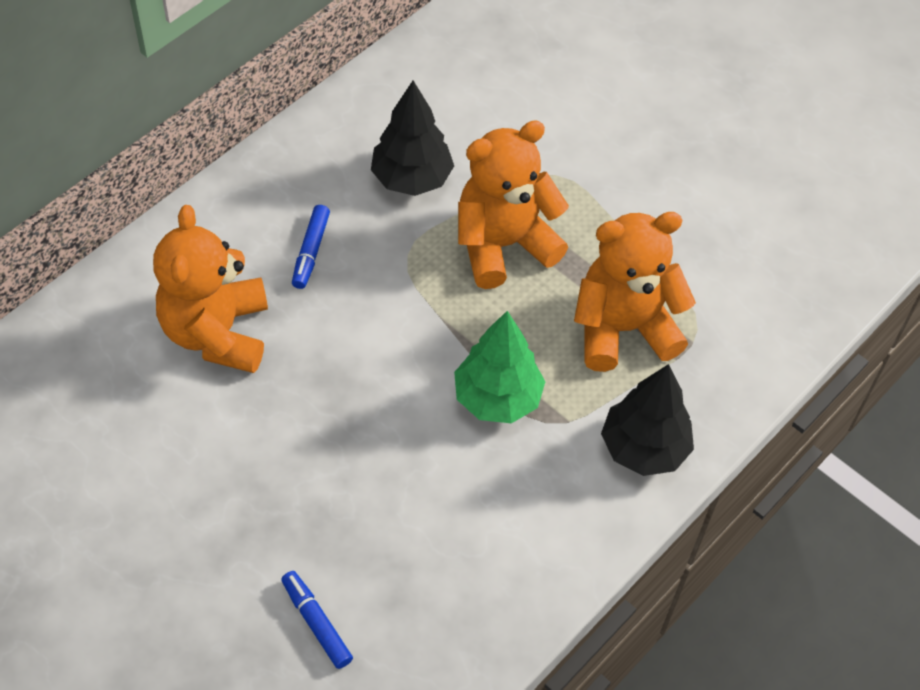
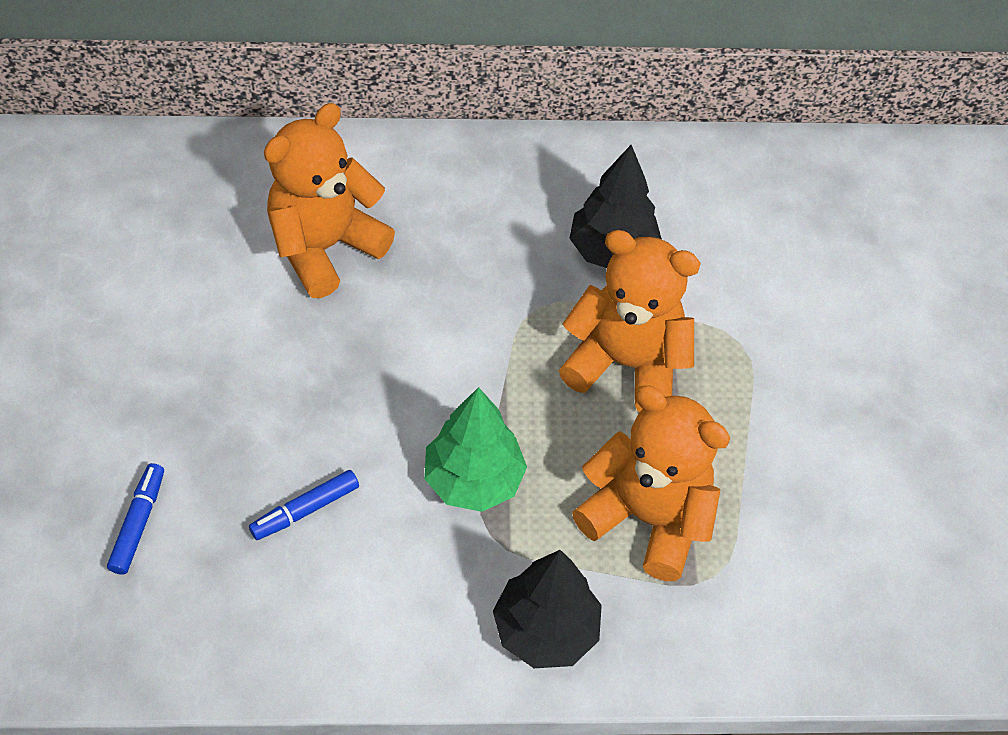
camera: 45 degrees right, 0 degrees up
(311, 251) = (465, 244): blue marker -> blue marker (305, 510)

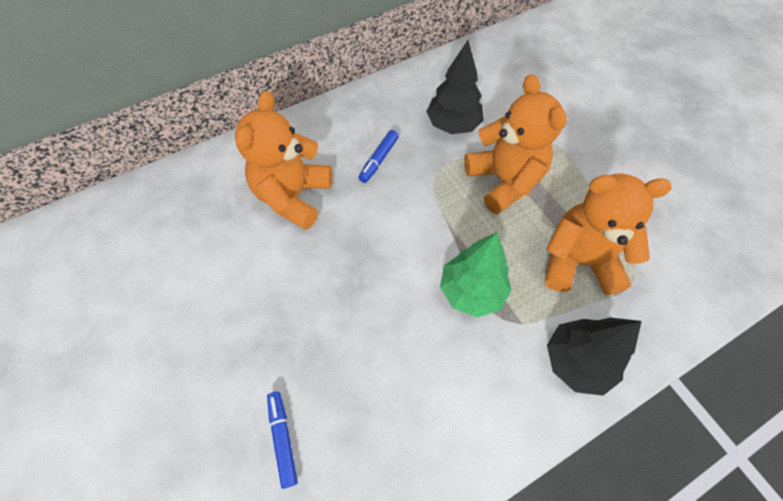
camera: 25 degrees left, 5 degrees up
(305, 510) = (386, 366): blue marker -> blue marker (379, 160)
(626, 363) = (504, 181): orange teddy bear -> orange teddy bear turned 75 degrees clockwise

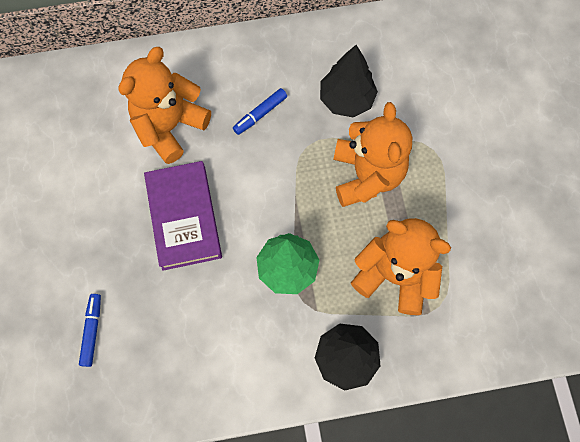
camera: 20 degrees right, 10 degrees up
(342, 277) = (184, 217): none -> purple book

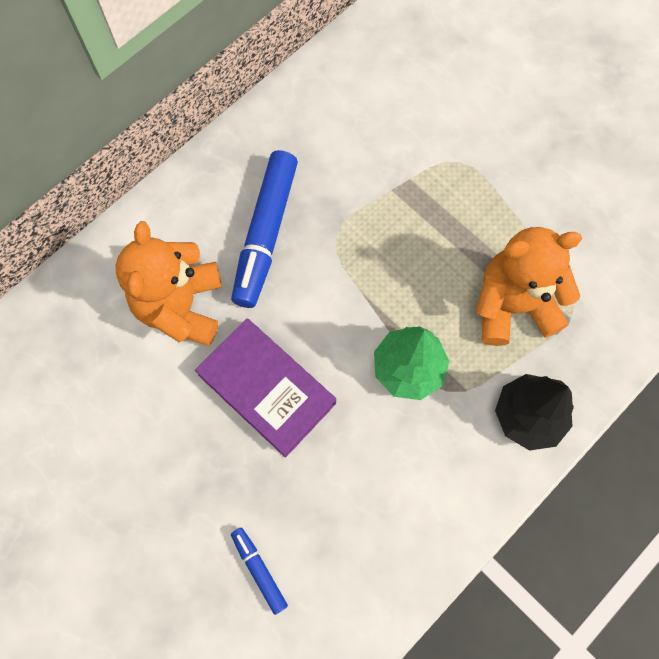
camera: 35 degrees left, 0 degrees up
(260, 114) = (266, 234): blue marker -> blue marker, size x2.07
(346, 99) = (340, 165): black tree -> none
(366, 175) = (415, 227): orange teddy bear -> none

